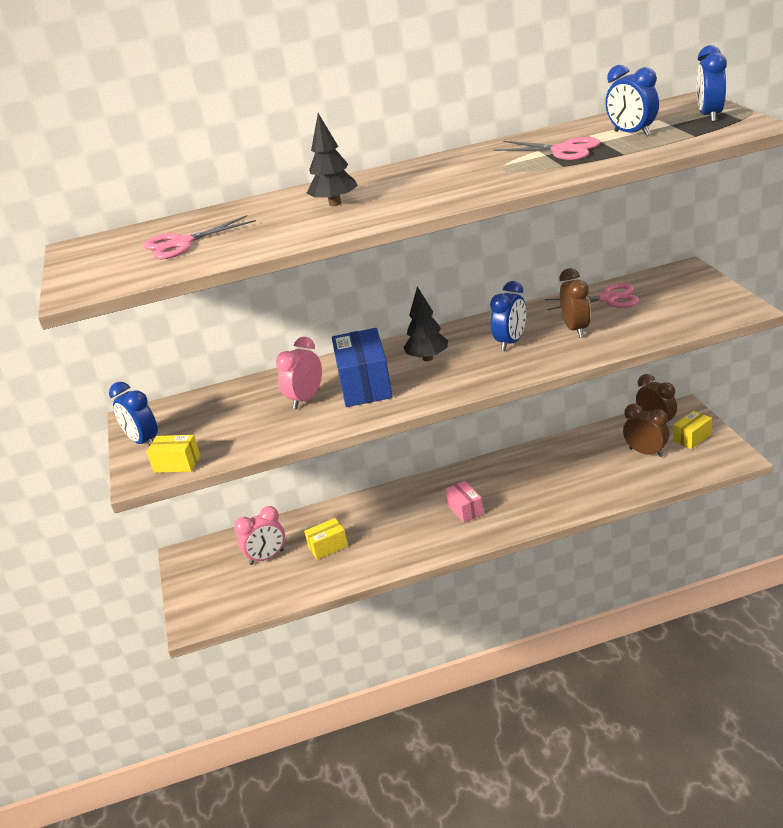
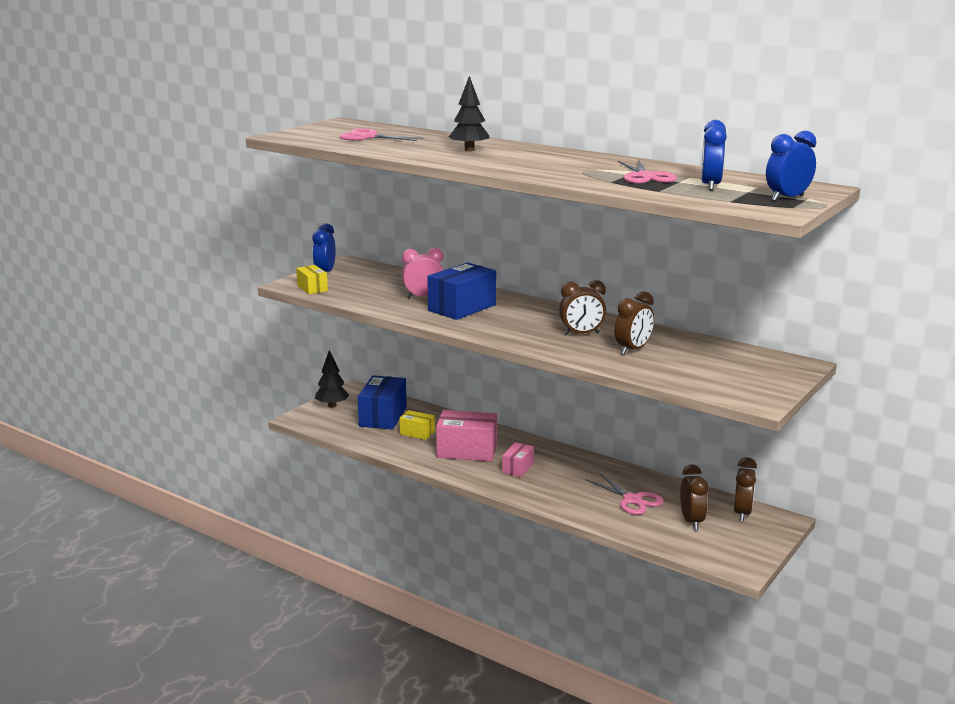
camera: 45 degrees right, 10 degrees down
(267, 557) = (383, 417): pink clock -> blue box
(400, 528) = (467, 451): none -> pink box
(427, 358) = (522, 315): black tree -> black tree (332, 405)
(511, 342) = (581, 334): blue clock -> brown clock
(608, 299) = (700, 348): pink scissors -> pink scissors (632, 500)
(692, 438) = (744, 537): yellow box -> none

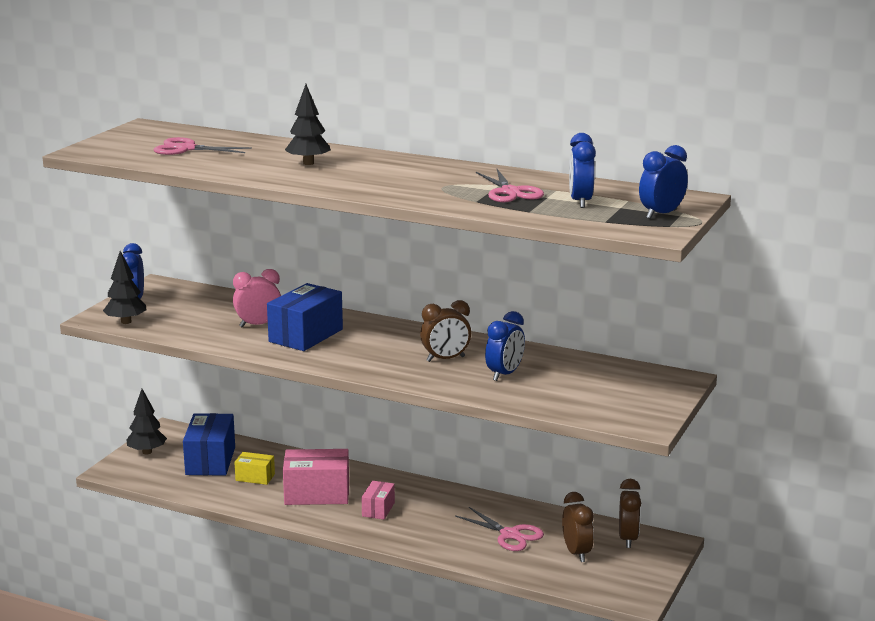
camera: 10 degrees left, 0 degrees up
(312, 288) = (126, 322): yellow box -> black tree
(633, 350) = (504, 374): brown clock -> blue clock

